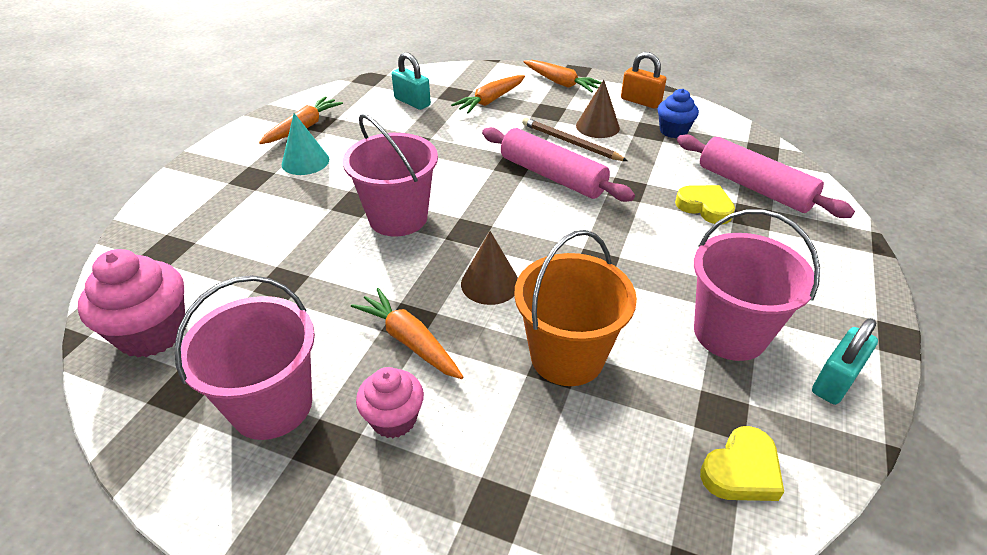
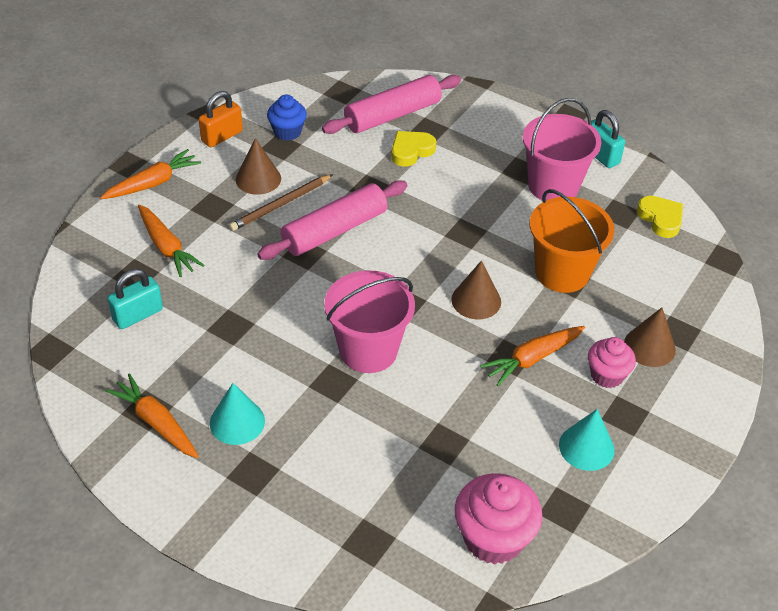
camera: 80 degrees left, 5 degrees up
(272, 405) = (586, 447): pink bucket -> turquoise cone
(457, 468) = (649, 346): none -> brown cone

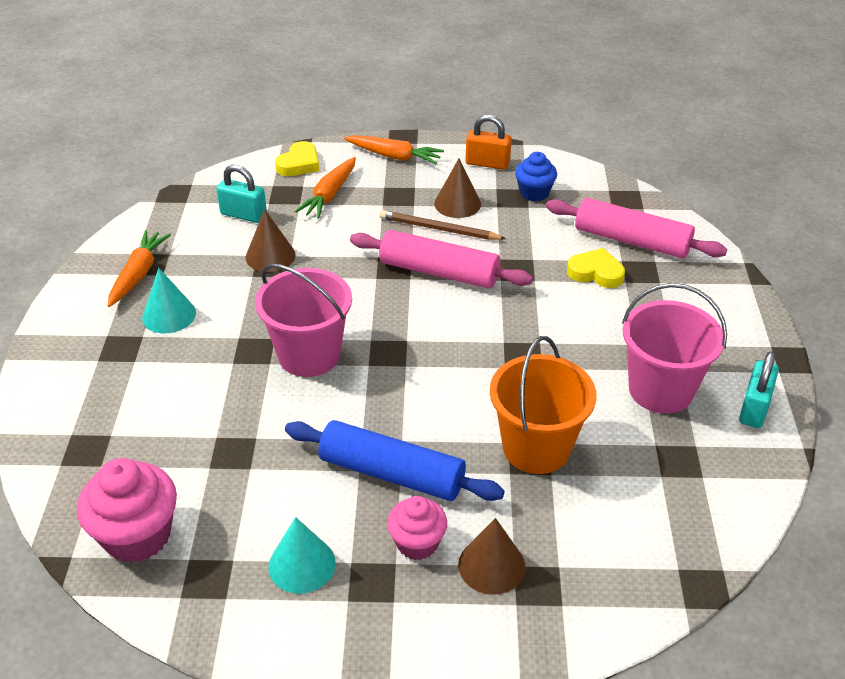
camera: 60 degrees right, 5 degrees down
(476, 300) = (436, 399): brown cone -> brown cone (270, 256)
(533, 358) = (392, 473): orange carrot -> blue rolling pin
(660, 219) = (708, 500): yellow heart -> yellow heart (299, 164)

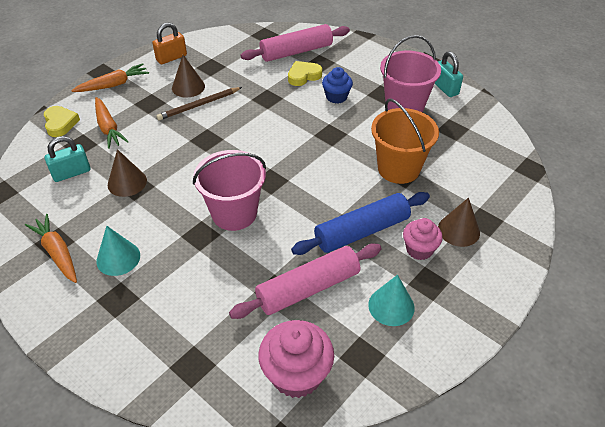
camera: 50 degrees left, 5 degrees up
(439, 272) = (233, 125): pink rolling pin -> pink rolling pin (308, 288)
(534, 193) = (218, 58): blue cupcake -> blue cupcake (336, 97)

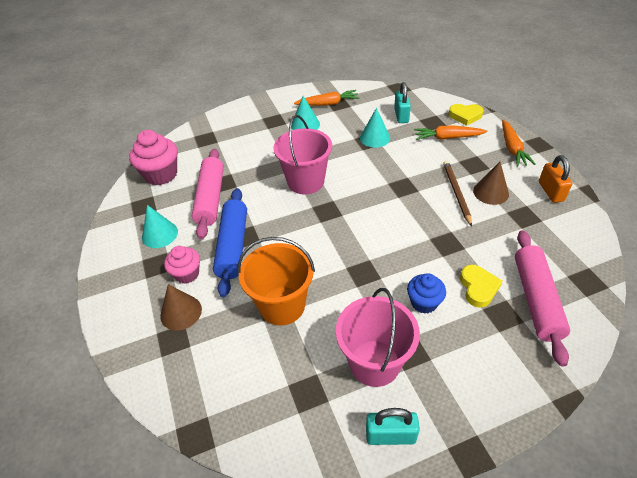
camera: 120 degrees right, 0 degrees up
(127, 182) = (375, 138): brown cone -> turquoise cone

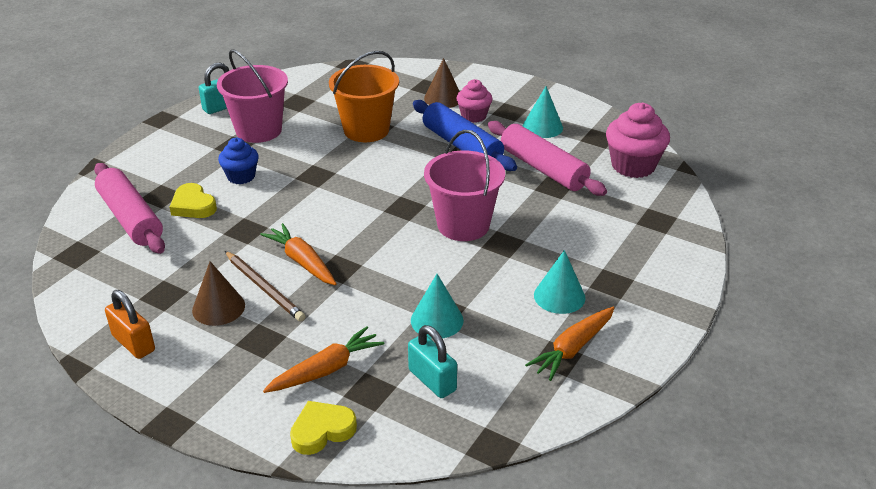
camera: 140 degrees right, 10 degrees down
(512, 148) = (212, 395): orange carrot -> orange carrot (302, 262)

